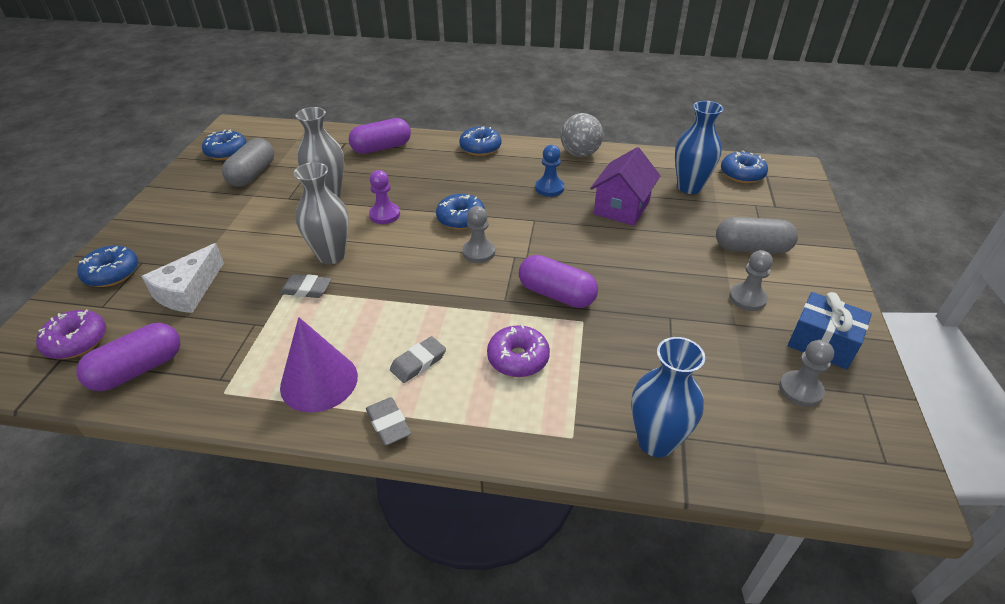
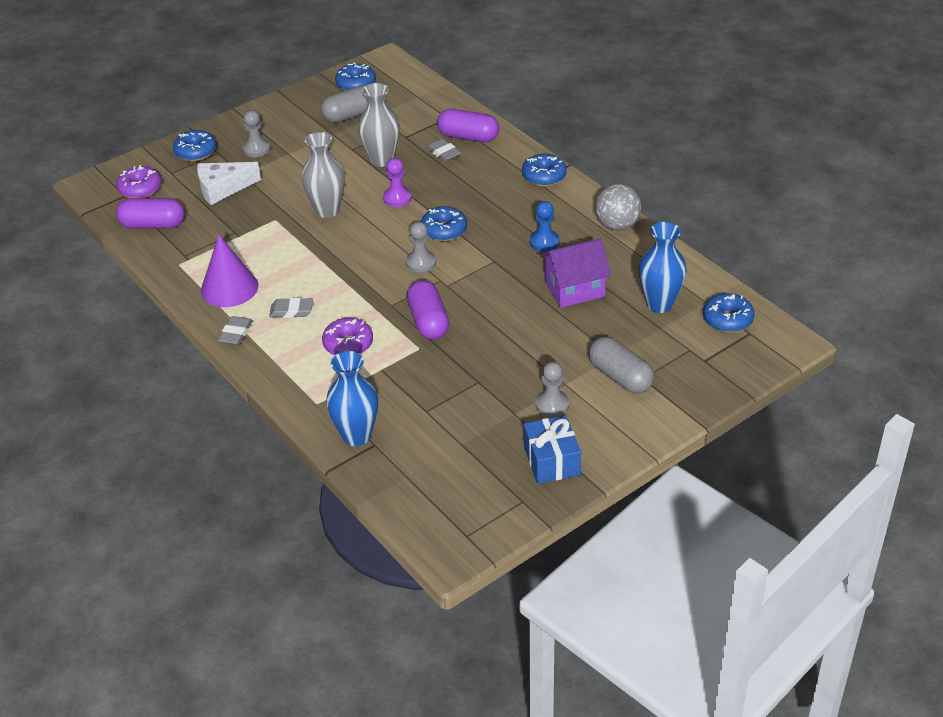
camera: 45 degrees right, 0 degrees up
(306, 289) = (286, 226): grey eraser -> grey eraser (443, 153)
(800, 390) = (485, 472): grey pawn -> grey pawn (256, 149)

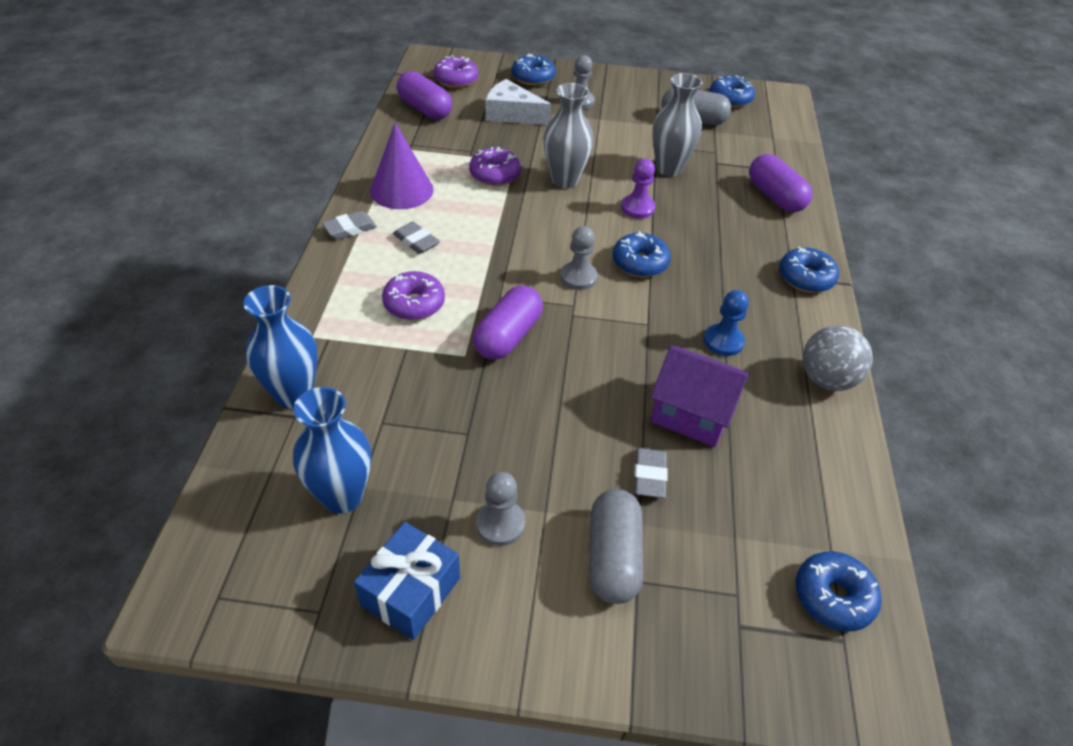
camera: 40 degrees right, 5 degrees up
(276, 237) = (495, 175): none -> purple donut
(443, 153) = (733, 196): grey eraser -> grey eraser (649, 475)
(659, 304) = (768, 506): blue vase -> blue vase (342, 496)

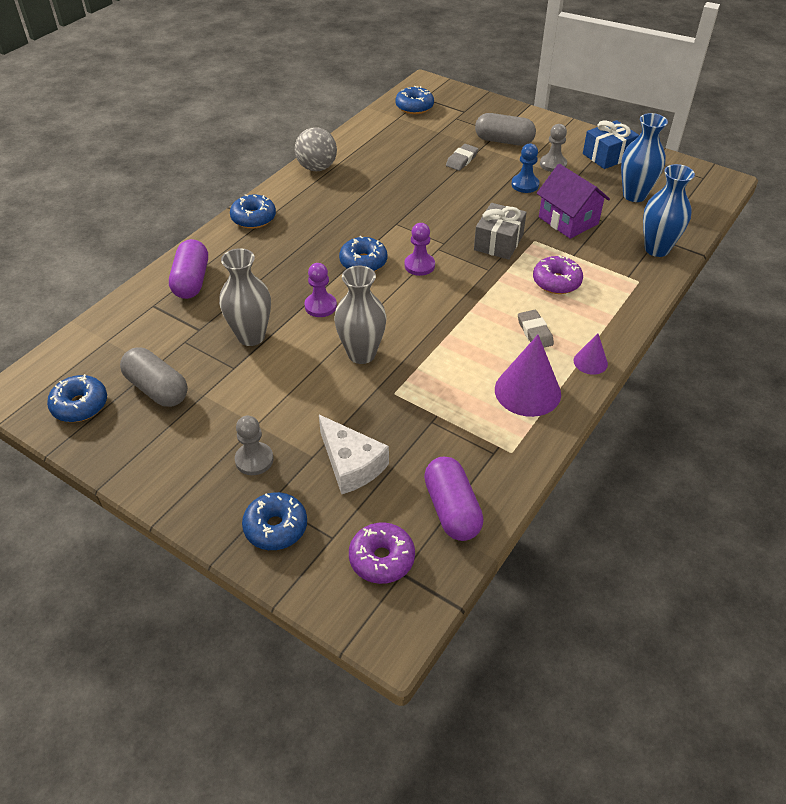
camera: 150 degrees left, 0 degrees up
(350, 229) = (590, 362): grey eraser -> purple cone
(495, 175) = (425, 381): purple donut -> none
(508, 336) = (498, 242): purple capsule -> grey gift
(578, 277) = (419, 265): grey pawn -> purple pawn
(613, 557) = (504, 141): grey capsule -> grey capsule turned 75 degrees clockwise
(692, 413) = (414, 175): purple house -> purple house (568, 220)
(723, 341) = (356, 201): blue pawn -> blue pawn (525, 185)

